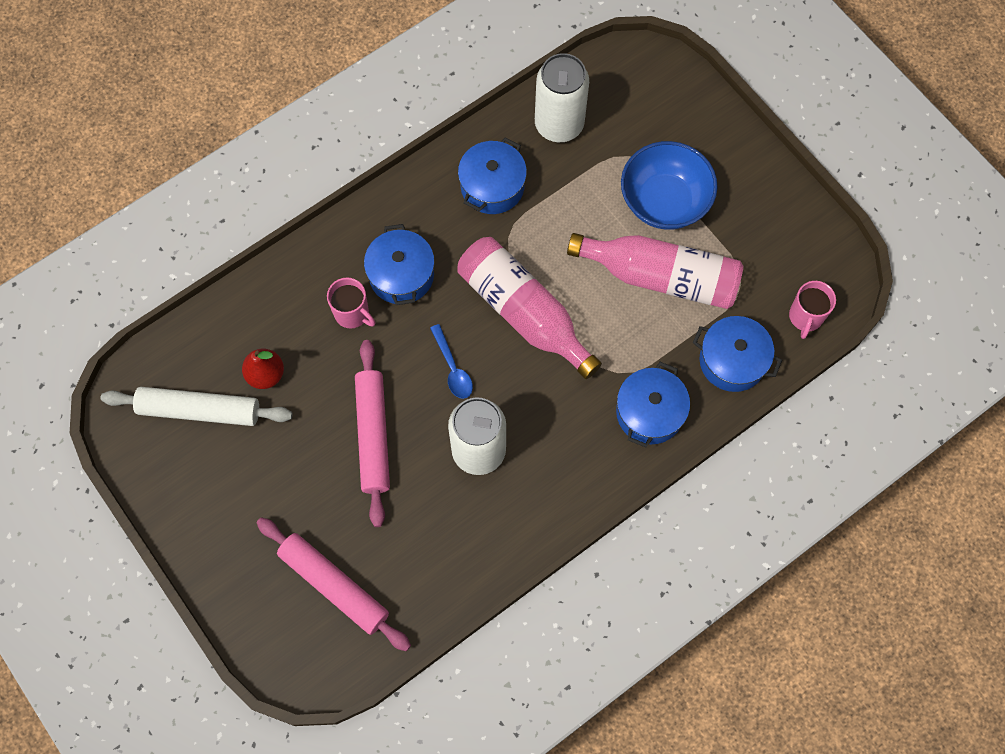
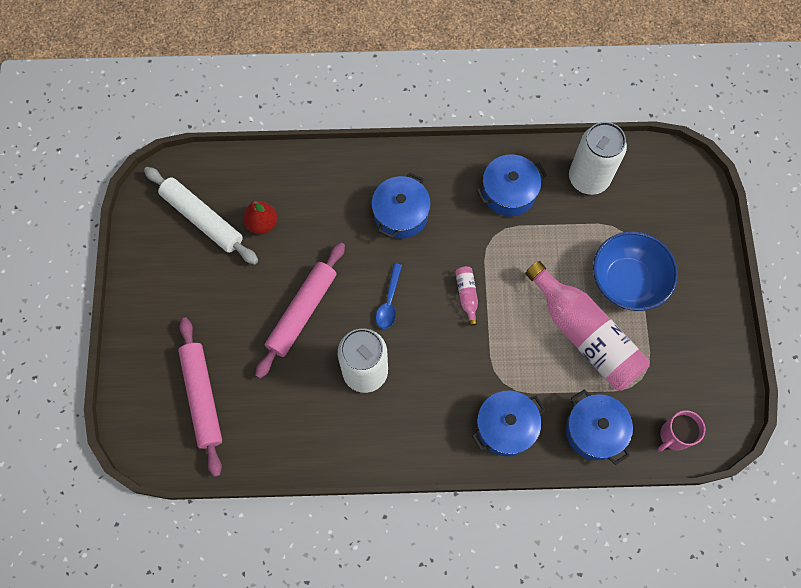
camera: 35 degrees right, 0 degrees up
(352, 313) = (348, 219): pink mug -> none
(523, 312) = (467, 295): pink bottle -> pink bottle, size x0.40

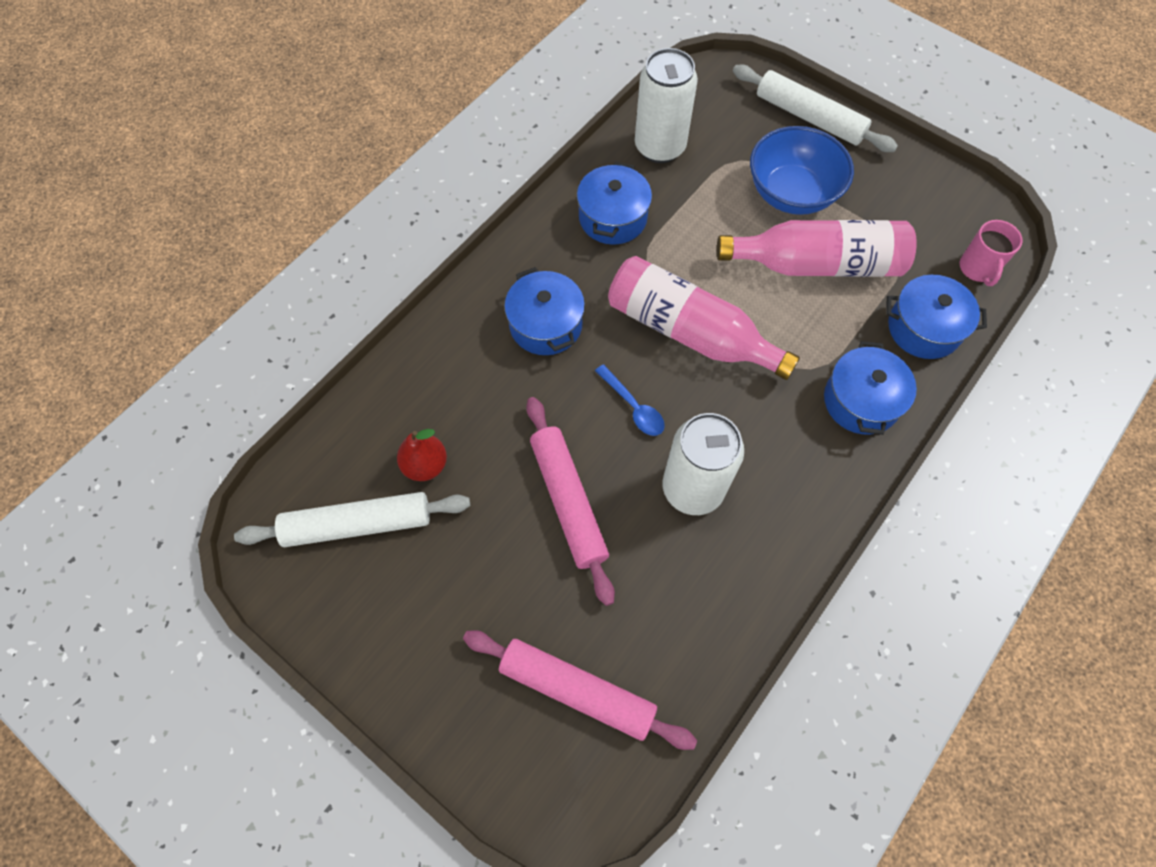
camera: 50 degrees left, 5 degrees down
(467, 295) = (689, 331): pink bottle -> pink bottle, size x2.48
(702, 249) = (809, 117): none -> white rolling pin

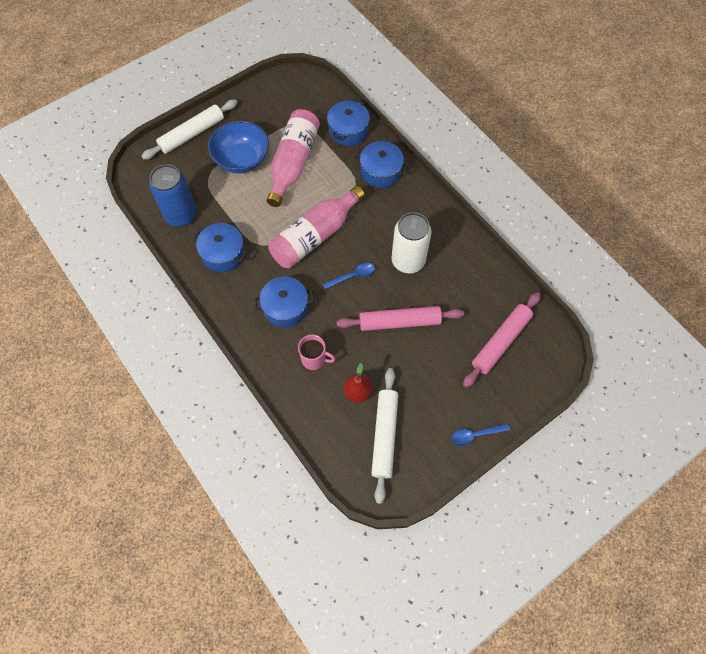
camera: 75 degrees left, 0 degrees up
(384, 677) = (475, 435): none -> blue spoon
(660, 147) = (181, 215): white can -> blue can
(977, 269) = (321, 96): pink mug -> pink mug (314, 359)

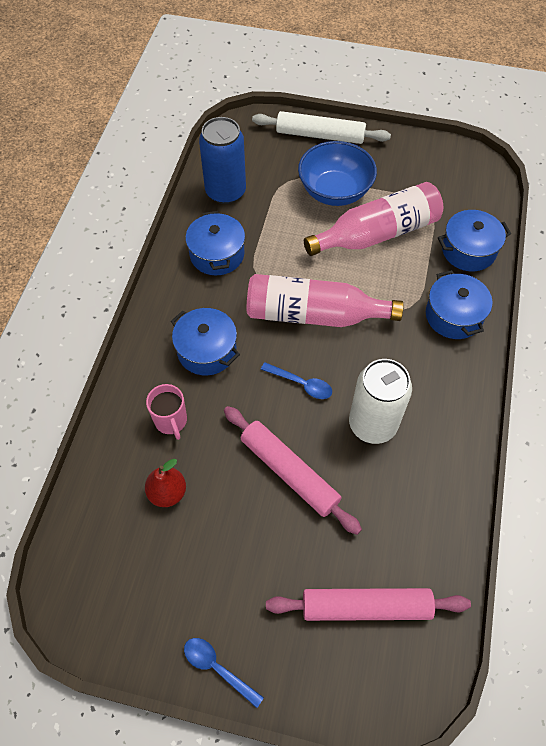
camera: 50 degrees right, 5 degrees down
(384, 436) = (137, 561): white rolling pin -> none

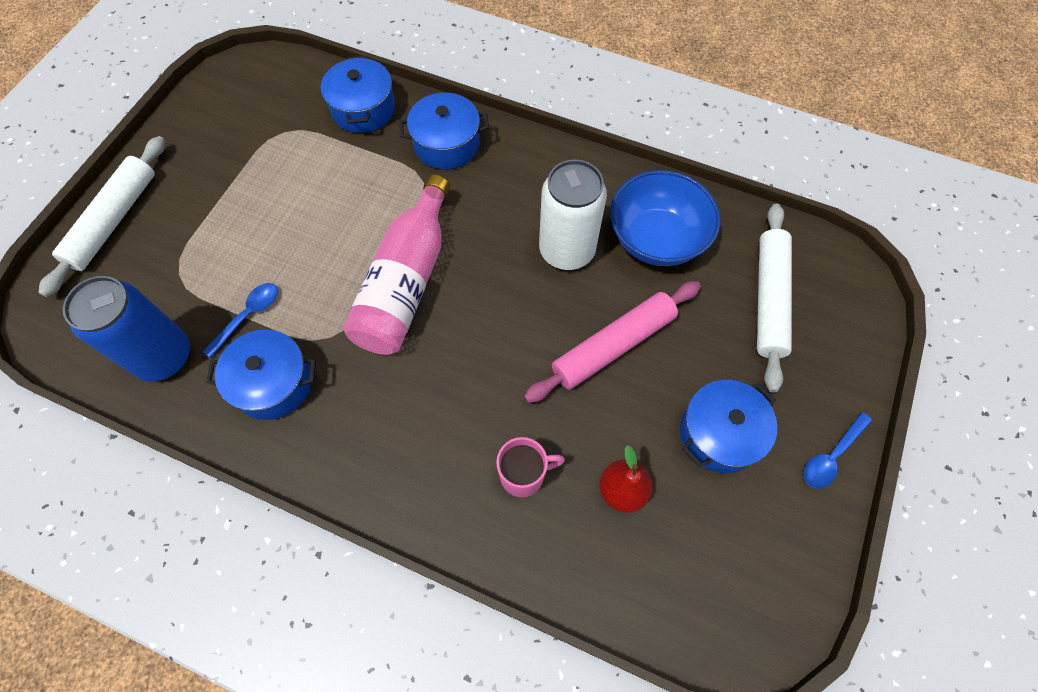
camera: 80 degrees left, 5 degrees up
(206, 350) = (427, 417): blue pot -> blue pot (719, 434)
(301, 384) = (501, 313): blue spoon -> blue spoon (248, 316)
(335, 191) = (221, 222): blue bowl -> blue bowl (656, 239)
(366, 607) = (769, 299): pink rolling pin -> white rolling pin
(377, 233) = (307, 190): pink bottle -> none

